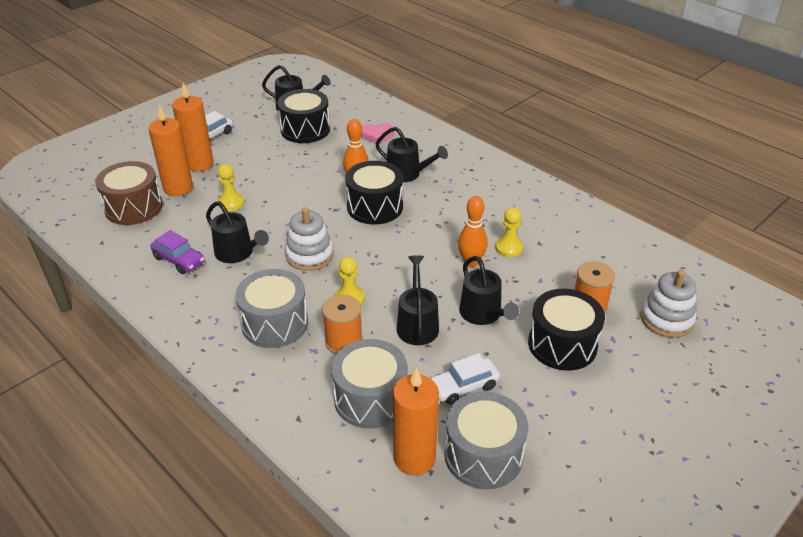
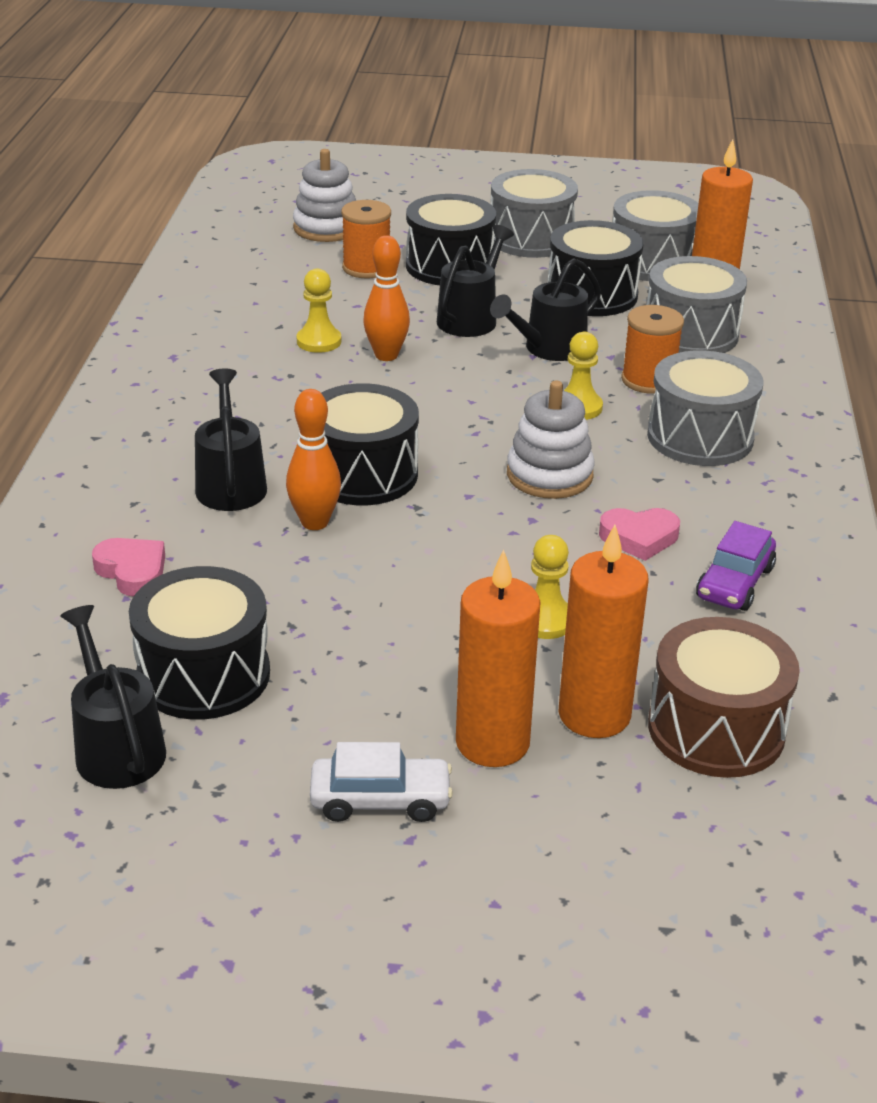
camera: 130 degrees left, 5 degrees down
(179, 260) = (734, 583): purple car -> purple car turned 150 degrees counterclockwise
(238, 253) = (639, 538): black watering can -> pink heart
(463, 386) = (592, 295): white car -> black drum
(575, 411) = (531, 239): none -> grey drum

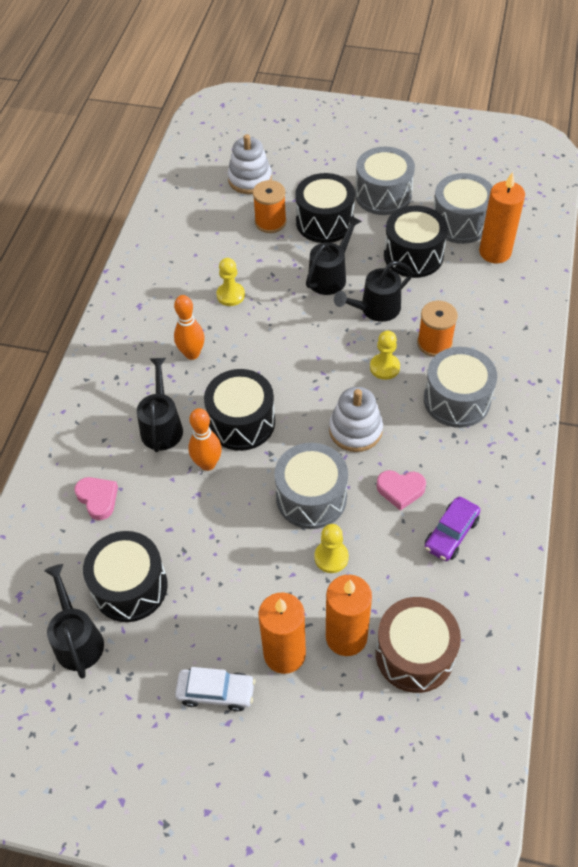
camera: 10 degrees right, 20 degrees up
(386, 355) = (271, 311): orange bowling pin -> orange bowling pin (192, 354)
(690, 334) = (471, 298): grey drum -> grey drum (311, 497)

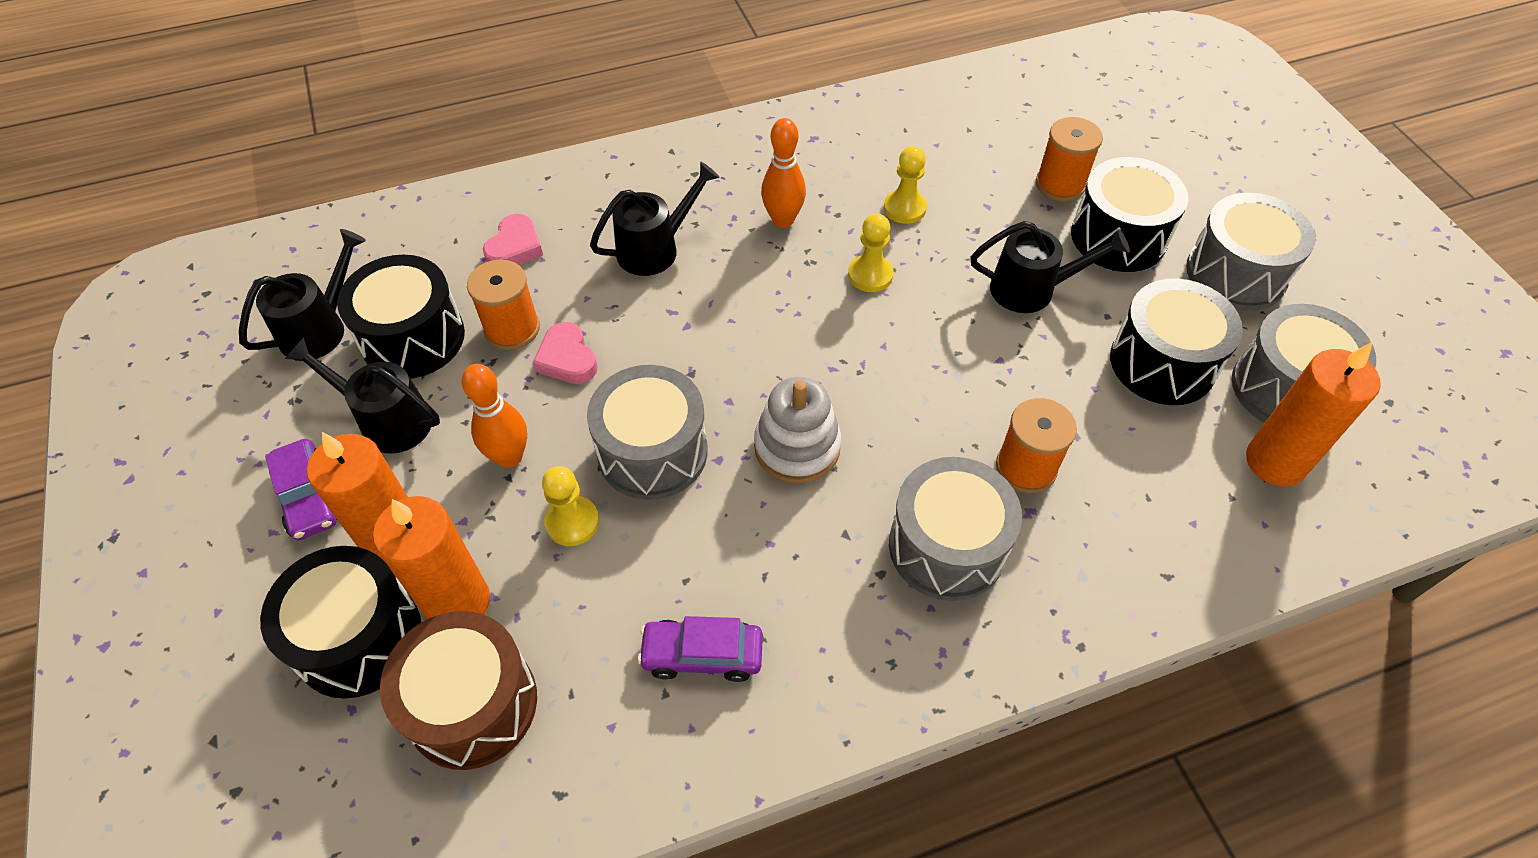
camera: 55 degrees right, 0 degrees up
(166, 529) = (512, 329): none -> orange spool
(207, 464) = (631, 319): orange bowling pin -> orange bowling pin (509, 457)
(216, 692) = (309, 497): white car -> purple car
(241, 422) = (717, 320): black drum -> black drum (358, 638)
(250, 179) = (1108, 130): white stacking toy -> none
(375, 309) = (1021, 367): black watering can -> black watering can (387, 420)
(384, 367) = (930, 428): yellow pawn -> yellow pawn (870, 275)
(400, 490) = (735, 551): pink heart -> pink heart (567, 359)

